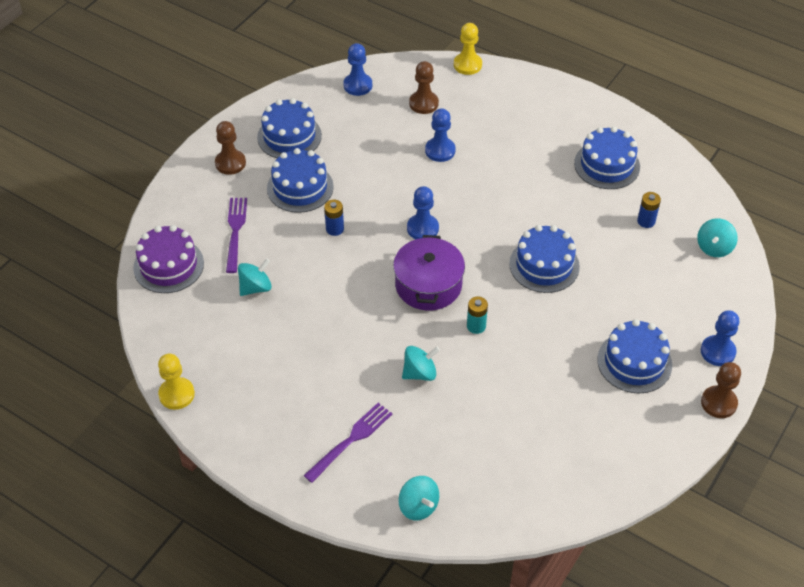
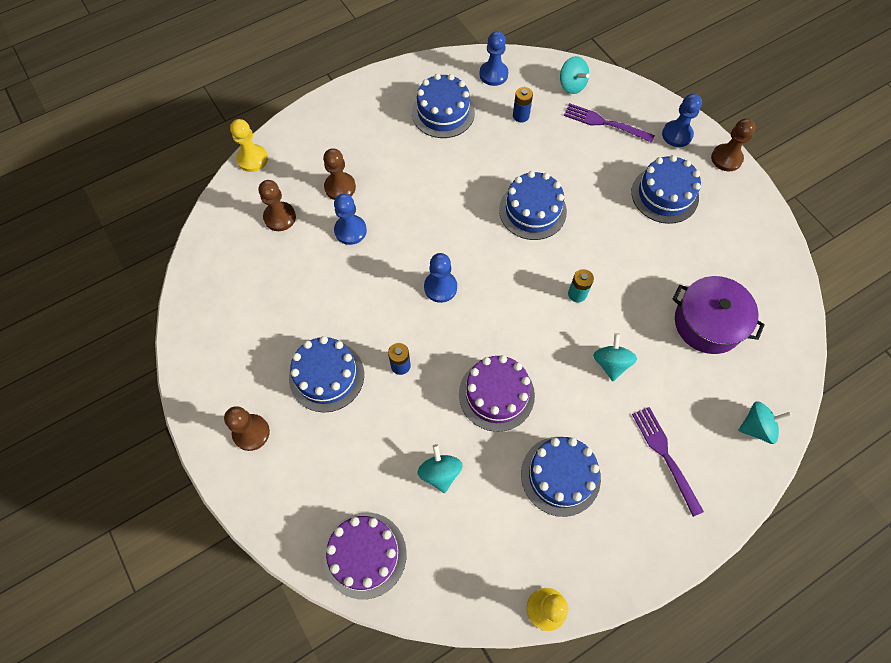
camera: 65 degrees left, 15 degrees up
(235, 231) = (353, 464): purple fork -> purple fork (605, 123)
(289, 136) = (248, 358): blue cake -> blue cake (560, 476)
(344, 301) = (496, 394): none -> purple cake
(358, 85) = (217, 264): blue pawn -> blue pawn (493, 74)
(428, 285) = (511, 312): purple pot -> purple pot (708, 323)
(478, 128) = (340, 187): none -> brown pawn

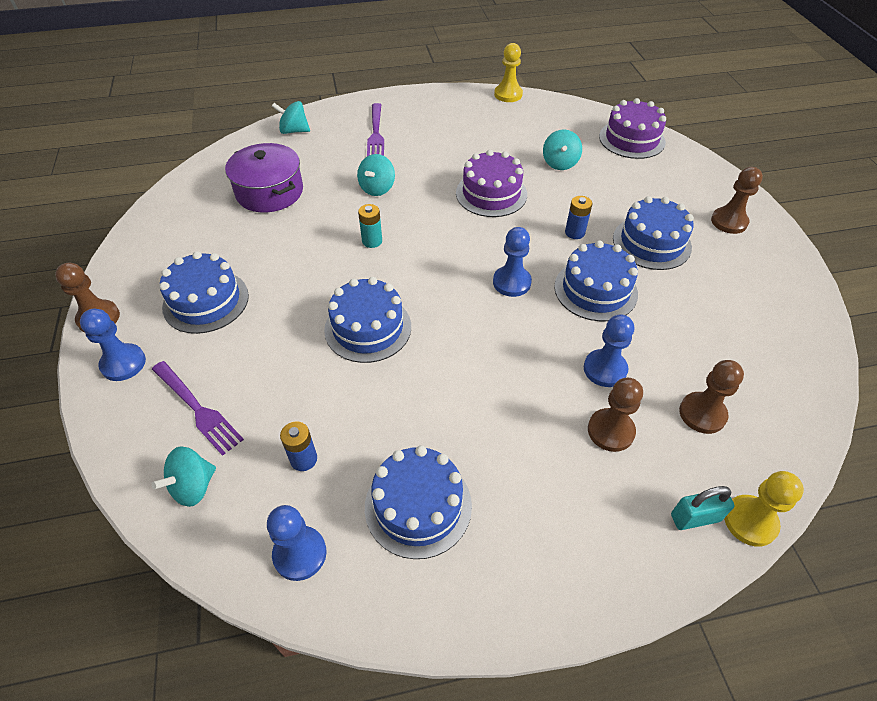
camera: 160 degrees left, 15 degrees down
(284, 152) = (695, 518): none -> turquoise padlock
(560, 476) = (463, 141): blue cake -> blue cake (595, 290)
(571, 85) = (193, 487): turquoise spinning top -> turquoise spinning top turned 120 degrees counterclockwise

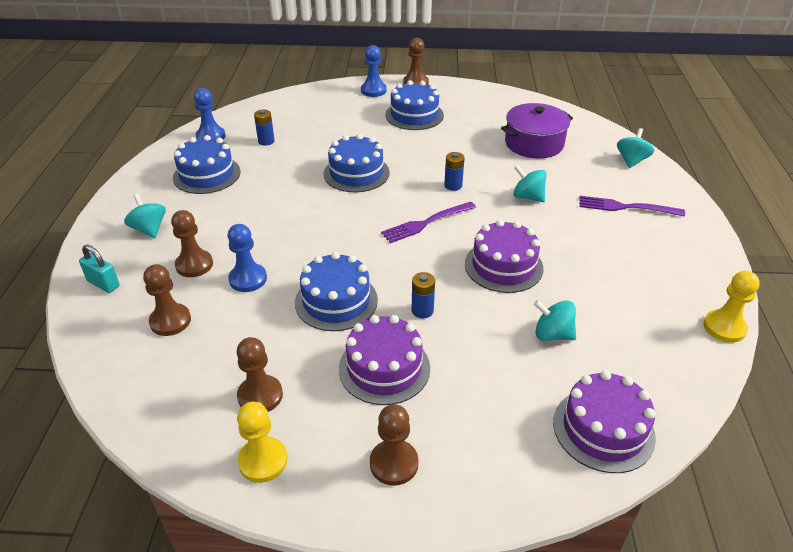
camera: 105 degrees right, 10 degrees down
(193, 487) = (274, 110): turquoise spinning top -> turquoise spinning top (149, 229)
(197, 408) = (325, 111): purple fork -> purple fork (426, 223)
(372, 241) = (453, 186): turquoise battery -> blue battery
(511, 282) = (370, 251): blue pawn -> none
(651, 243) = (384, 368): blue cake -> purple cake
(695, 518) = (103, 284): turquoise padlock -> turquoise padlock turned 60 degrees counterclockwise
(732, 309) = (260, 396): none -> brown pawn
(750, 521) = (77, 310): yellow pawn -> yellow pawn (263, 461)

